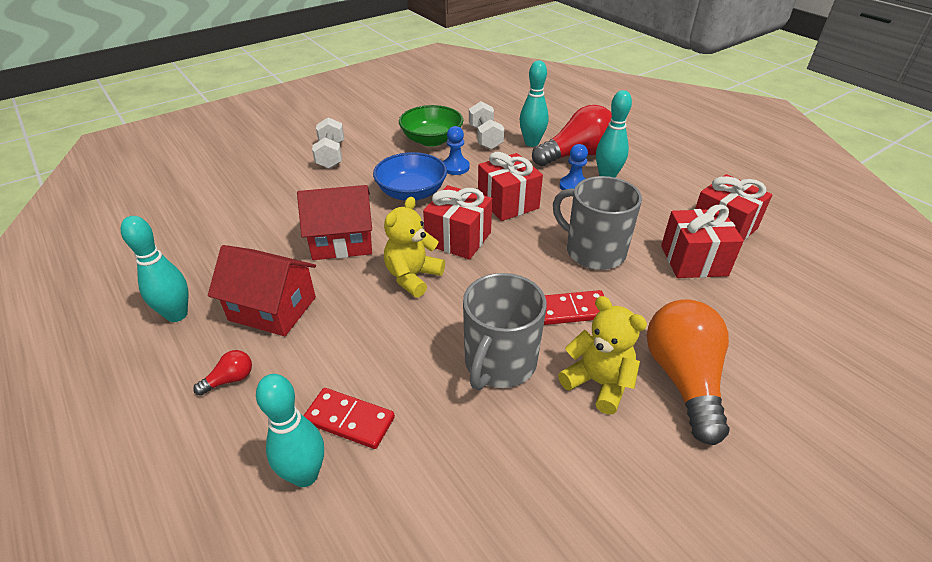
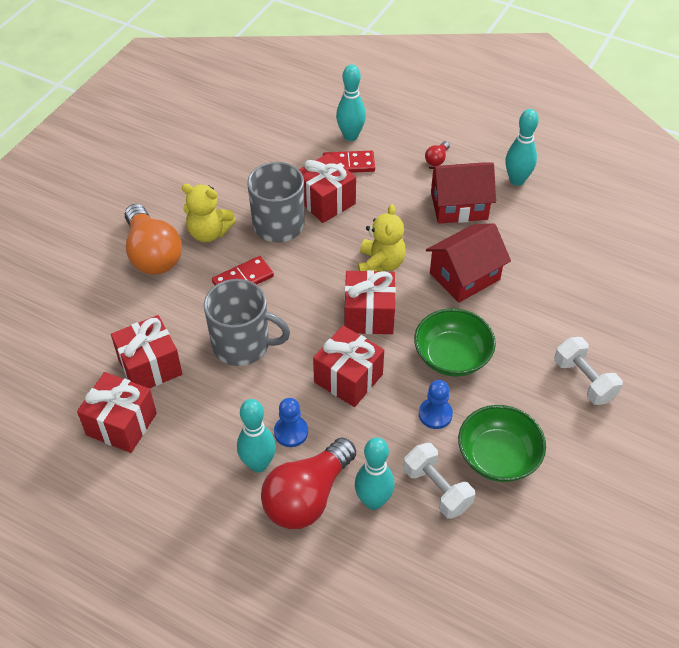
camera: 155 degrees right, 10 degrees up
(411, 193) = (452, 356): blue bowl -> green bowl
(421, 372) = (325, 201): none -> red gift

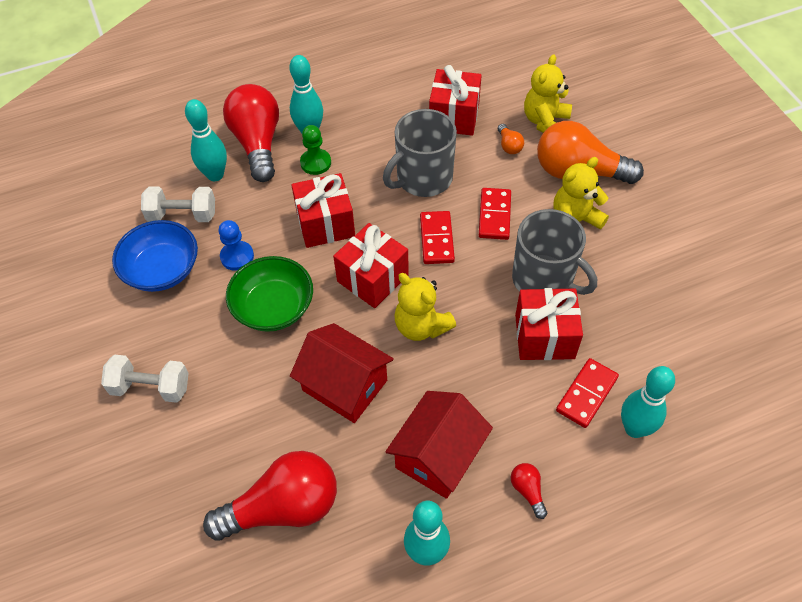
camera: 130 degrees right, 5 degrees up
(108, 302) = (545, 121): none -> yellow teddy bear
(121, 424) = (416, 81): red gift -> none
(157, 310) = (509, 145): none -> orange light bulb
(291, 432) = (315, 163): blue pawn -> green pawn
(297, 300) = (437, 239): none -> red domino
(464, 276) = (345, 385): red house -> red house turned 60 degrees counterclockwise
(498, 456) = (162, 270): green bowl -> blue bowl
(568, 253) = (283, 508): none -> red light bulb

